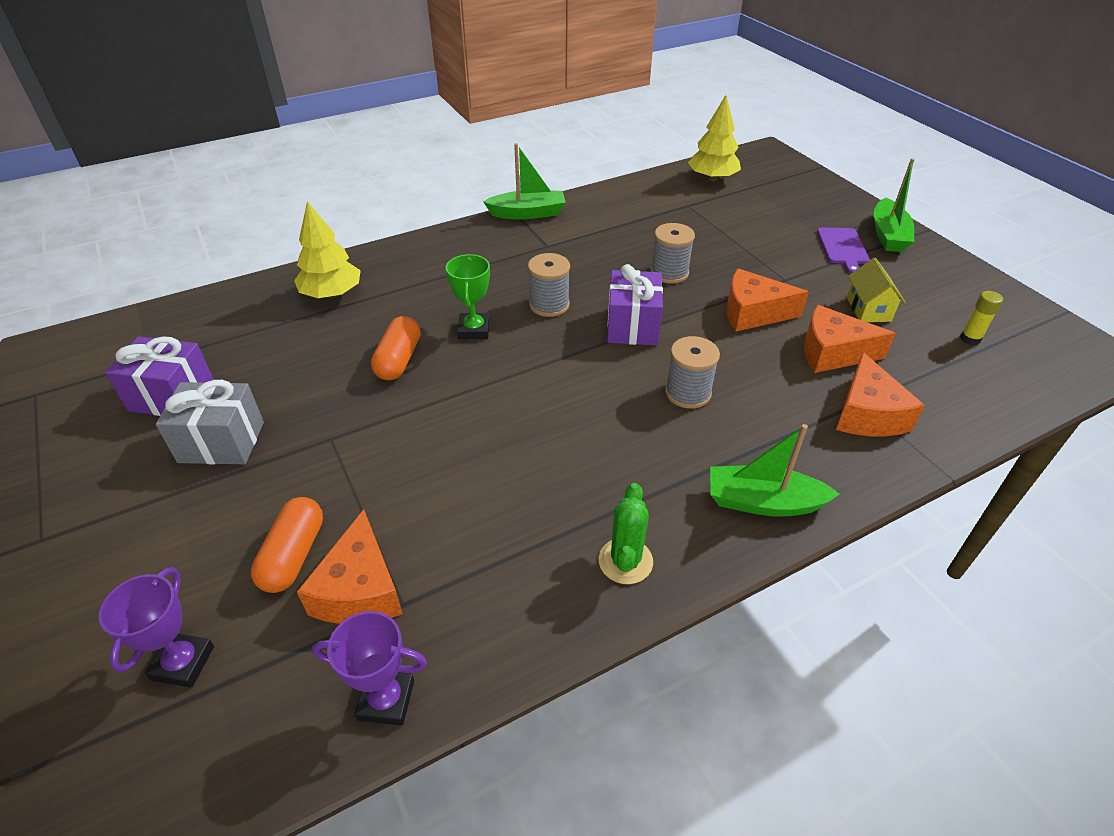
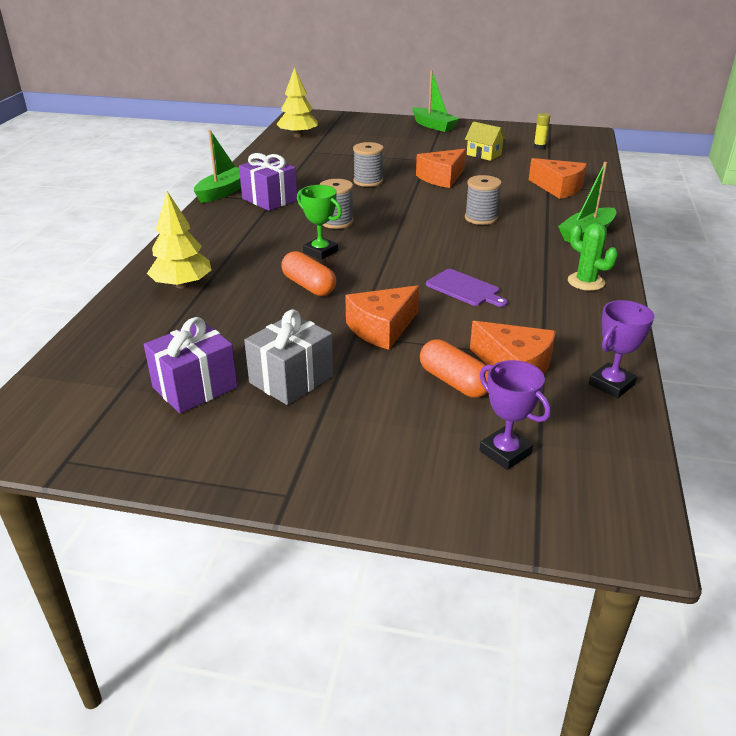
camera: 50 degrees left, 10 degrees down
(632, 326) = (400, 209): purple gift -> purple gift (269, 199)
(832, 353) = (503, 175): orange cheese -> orange cheese (382, 328)
(843, 248) = (425, 138): purple cutting board -> purple cutting board (464, 289)

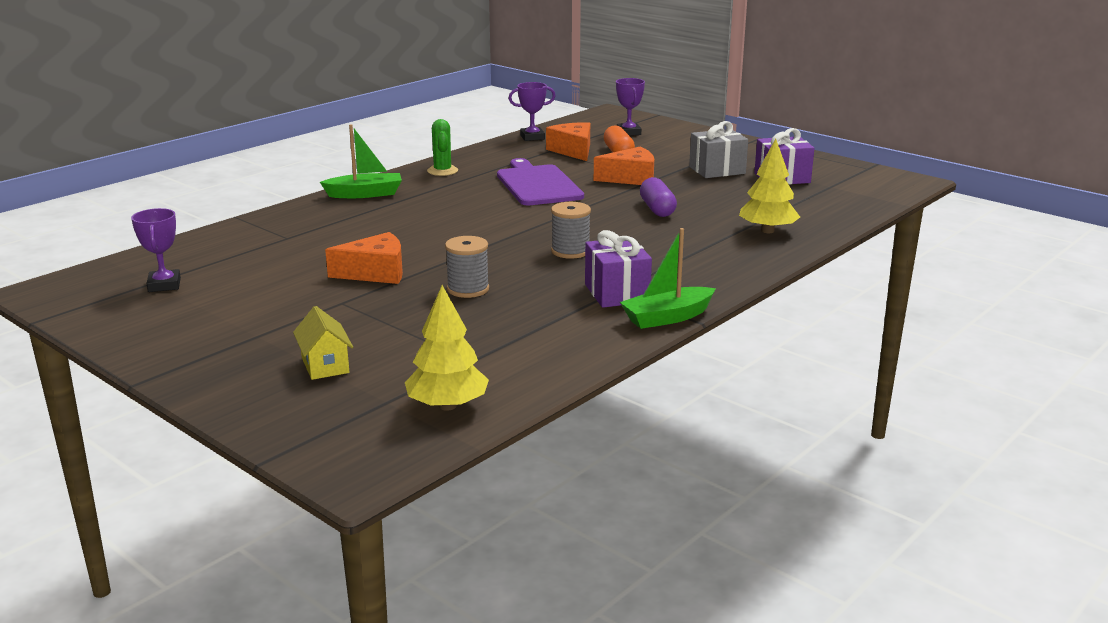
camera: 150 degrees left, 10 degrees down
(309, 286) = (657, 209): orange capsule -> purple capsule
(320, 252) = (619, 229): green trophy -> none
(433, 126) = (198, 366): green boat -> none
(464, 289) = (537, 184): purple cutting board -> purple cutting board, size x1.79
(481, 218) = (425, 224): grey spool -> none
(484, 155) = (257, 292): yellow house -> yellow house (325, 365)
(539, 147) = (164, 285): yellow glue stick -> purple trophy
(558, 188) = (283, 233): orange cheese -> none

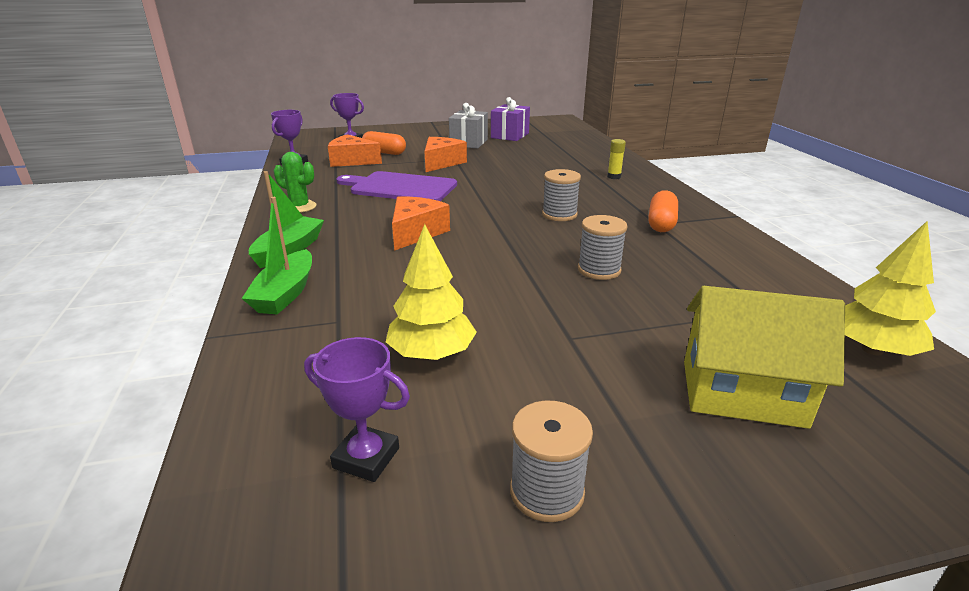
camera: 55 degrees left, 5 degrees up
(173, 330) = (547, 491): none -> grey spool
(325, 365) = (742, 393): yellow house -> yellow house, size x1.72
(375, 273) = (509, 299): orange cheese -> orange cheese (416, 232)
(616, 293) = (661, 223): purple gift -> orange capsule
(657, 209) = (513, 172): purple capsule -> none
(667, 317) = (721, 222): green boat -> green boat (285, 293)
(726, 250) = (614, 177): none -> yellow glue stick
(767, 231) = (594, 160): yellow tree -> yellow tree (432, 354)

